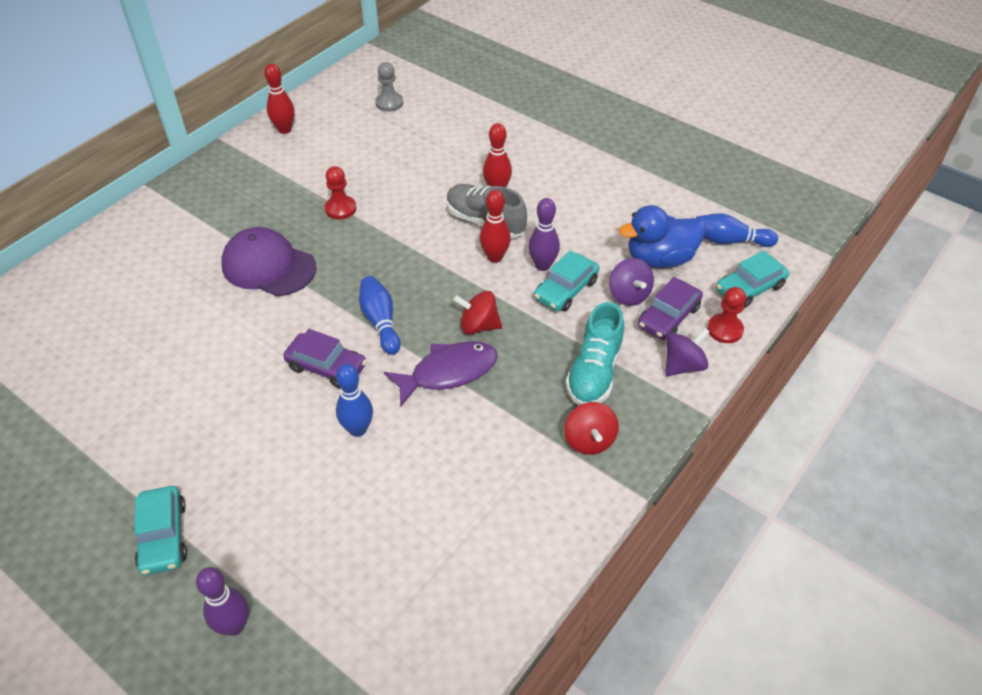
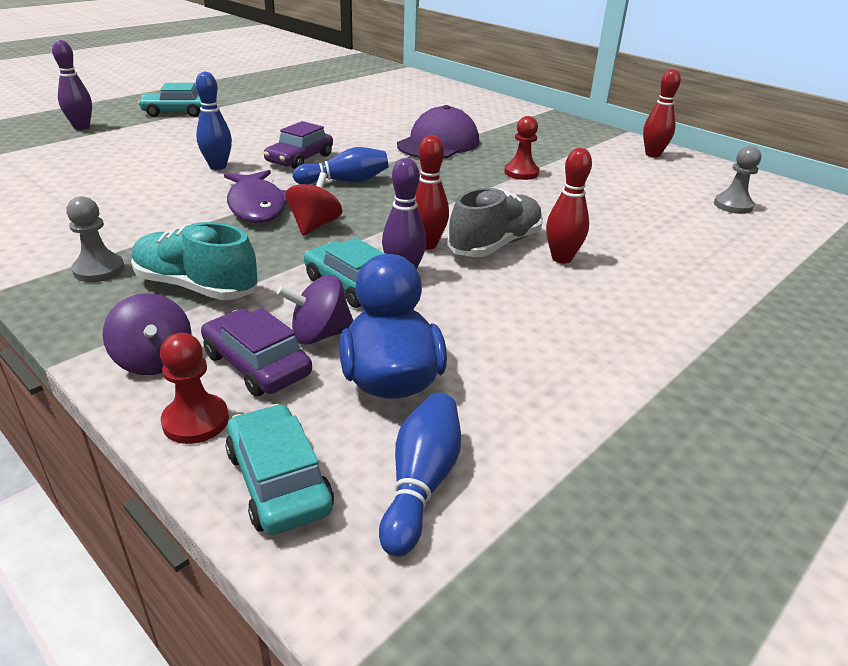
camera: 95 degrees right, 15 degrees down
(589, 440) = (99, 270): red spinning top -> grey pawn

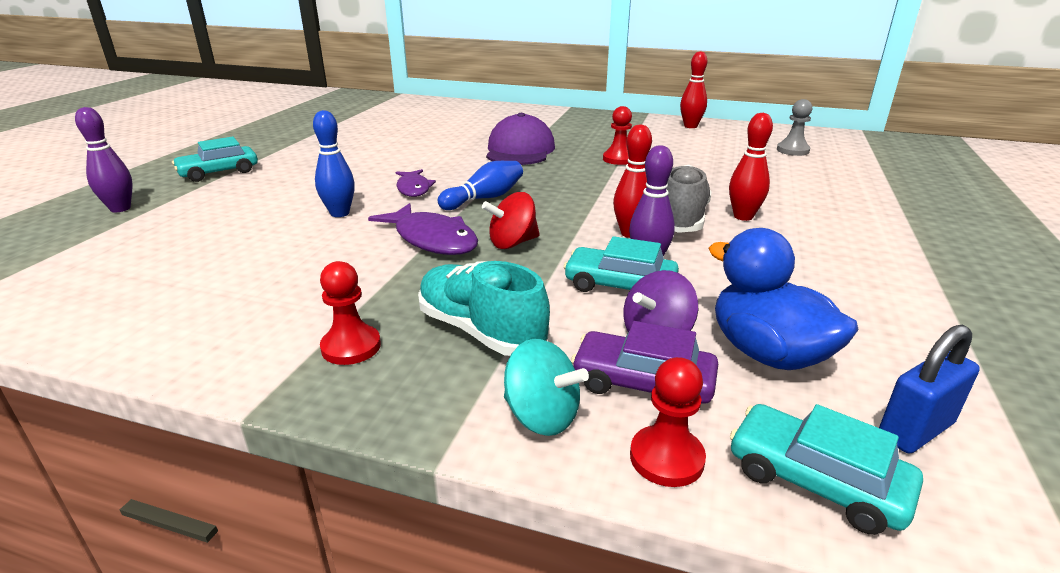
camera: 25 degrees left, 5 degrees down
(99, 270) = (351, 347): grey pawn -> red pawn
(154, 360) = (541, 416): purple spinning top -> turquoise spinning top
(196, 287) = (481, 331): turquoise shoe -> turquoise shoe turned 45 degrees clockwise
(300, 159) = (414, 189): purple car -> purple fish
(314, 225) = (512, 243): red spinning top -> red spinning top turned 105 degrees counterclockwise
(421, 483) = (915, 430): blue bowling pin -> blue padlock

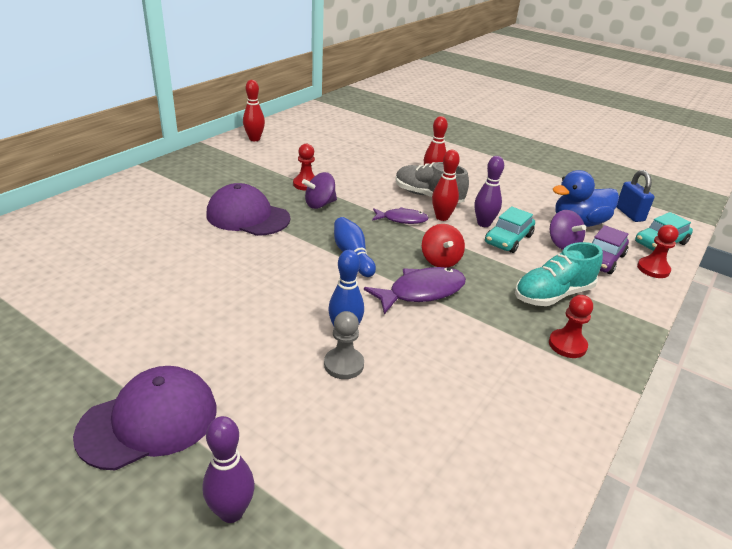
camera: 75 degrees left, 5 degrees up
(219, 172) = (149, 421): turquoise car -> purple cap
(414, 189) = (308, 285): purple fish -> purple fish (402, 219)
(541, 416) = (629, 292): turquoise spinning top -> none
(580, 171) = (320, 204): none -> purple spinning top
(792, 150) = (336, 129): grey pawn -> grey pawn (344, 364)

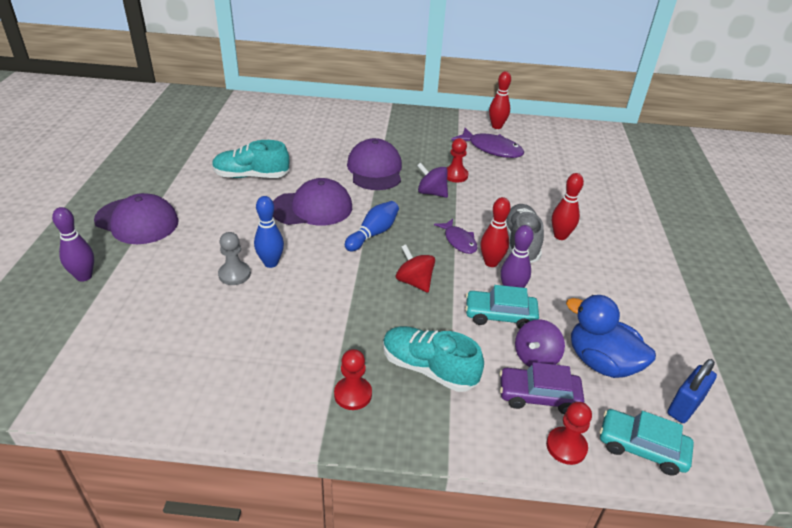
camera: 60 degrees right, 5 degrees up
(161, 293) = (251, 176): none -> turquoise shoe
(273, 274) = (312, 208): none -> purple cap
(421, 292) = (356, 285): purple fish -> purple fish (492, 149)
(440, 260) = (414, 282): red spinning top -> red spinning top turned 90 degrees clockwise

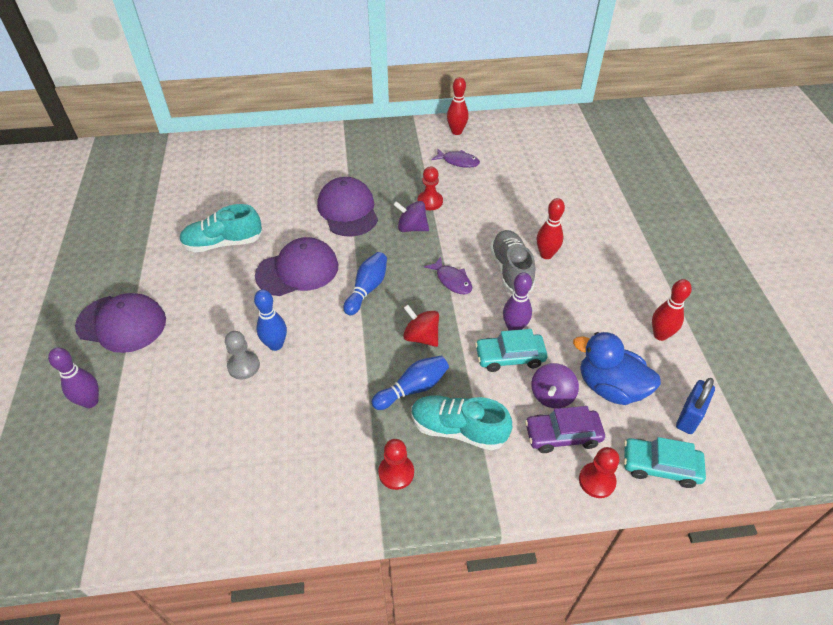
camera: 10 degrees left, 10 degrees up
(392, 324) = (413, 388): none -> blue bowling pin
(491, 262) = (488, 299): red bowling pin -> red bowling pin (660, 335)
(492, 149) = (458, 161): purple fish -> purple fish, size x0.64

